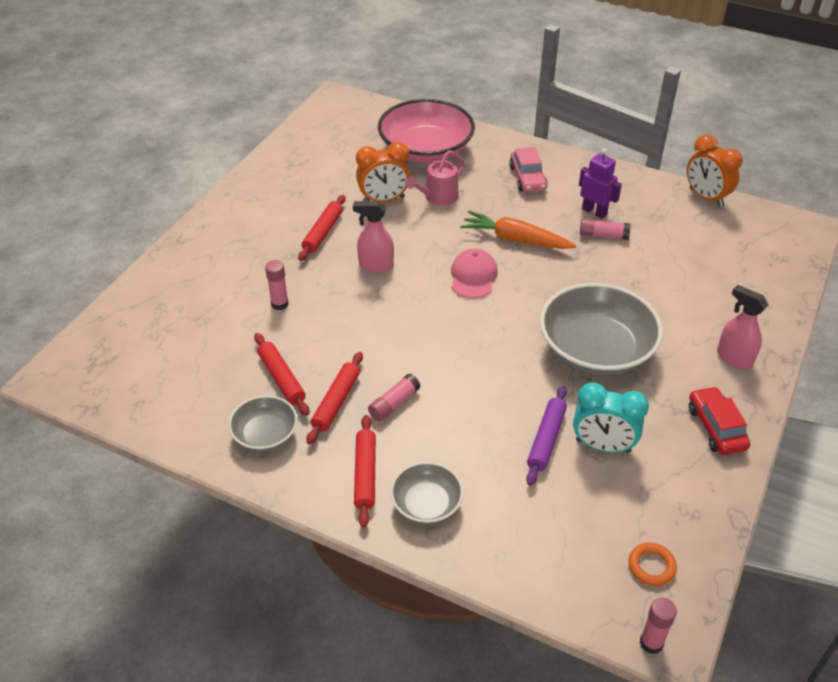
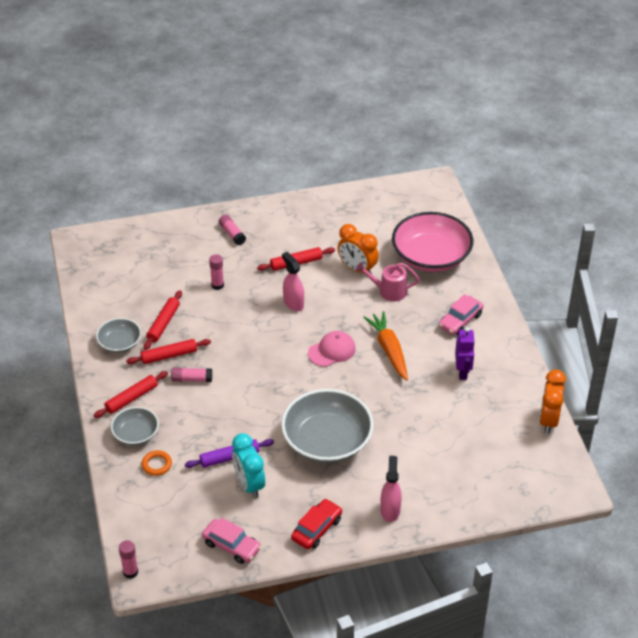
camera: 50 degrees right, 0 degrees up
(603, 235) = (442, 389): pink glue stick -> pink glue stick (232, 234)
(651, 566) = (181, 548): orange ring -> orange ring (157, 464)
(684, 515) = (231, 546): none -> pink car

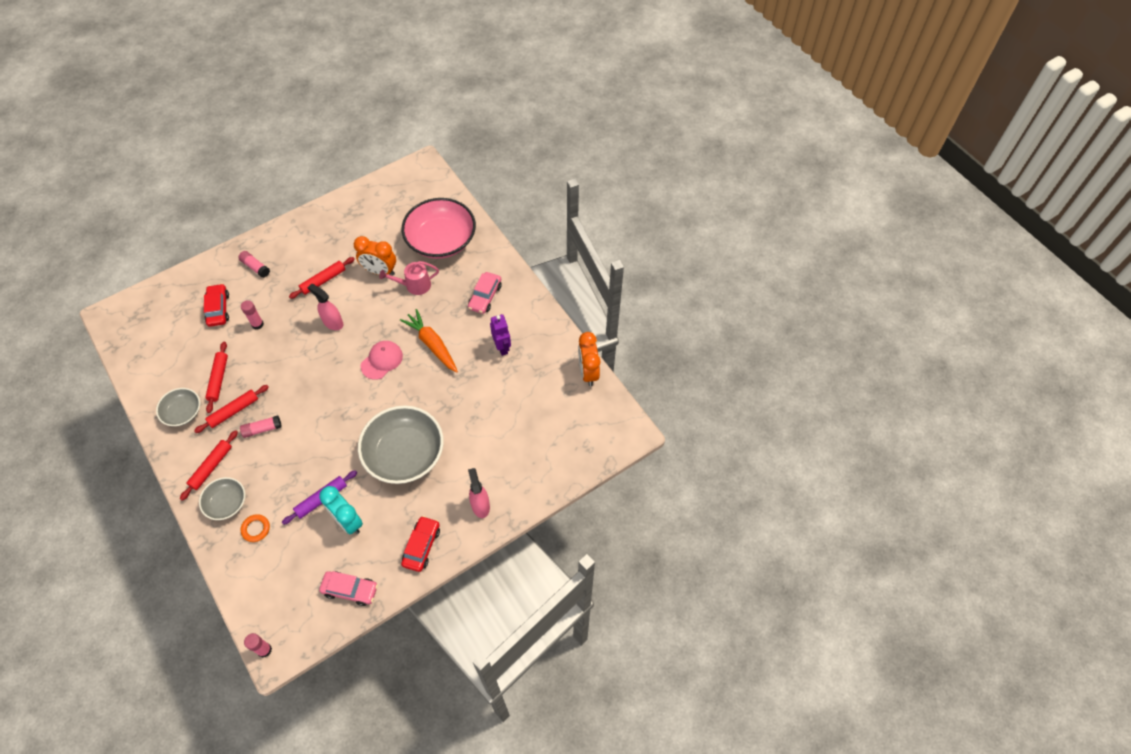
camera: 20 degrees left, 15 degrees up
(183, 262) = (218, 309): none -> red car

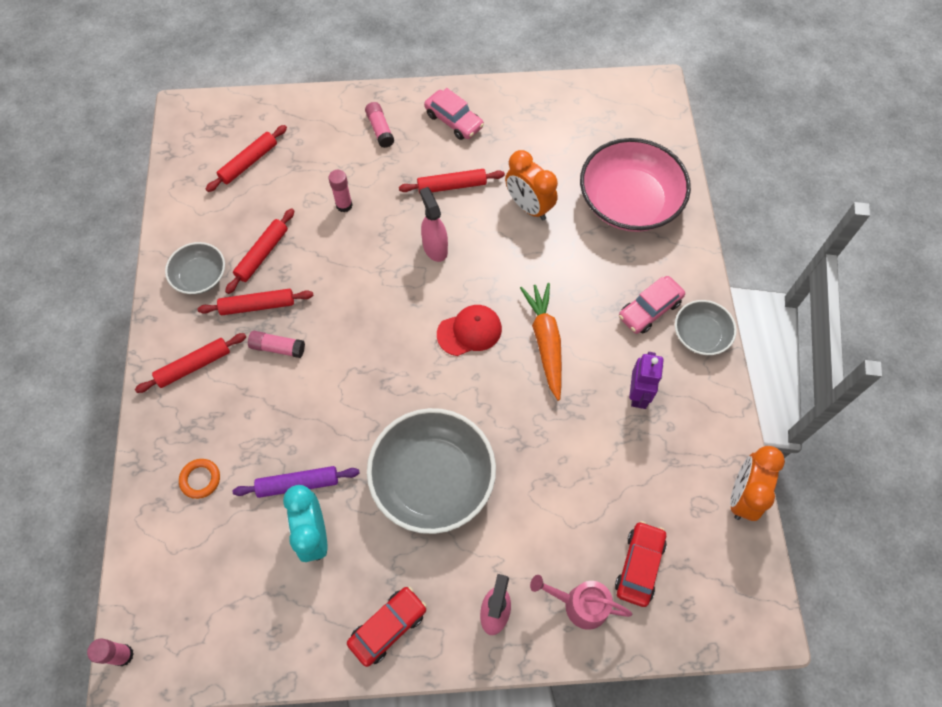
camera: 30 degrees right, 5 degrees up
(175, 327) = (248, 162): none -> red rolling pin
(218, 309) = (309, 163): red car -> red car (639, 566)
(226, 503) = (185, 424): grey bowl -> grey bowl (700, 335)
(350, 590) = (267, 635): pink car -> pink car (454, 121)
(382, 360) = (469, 331): pink cap -> red cap
(414, 285) = (563, 248): pink watering can -> pink watering can (580, 604)

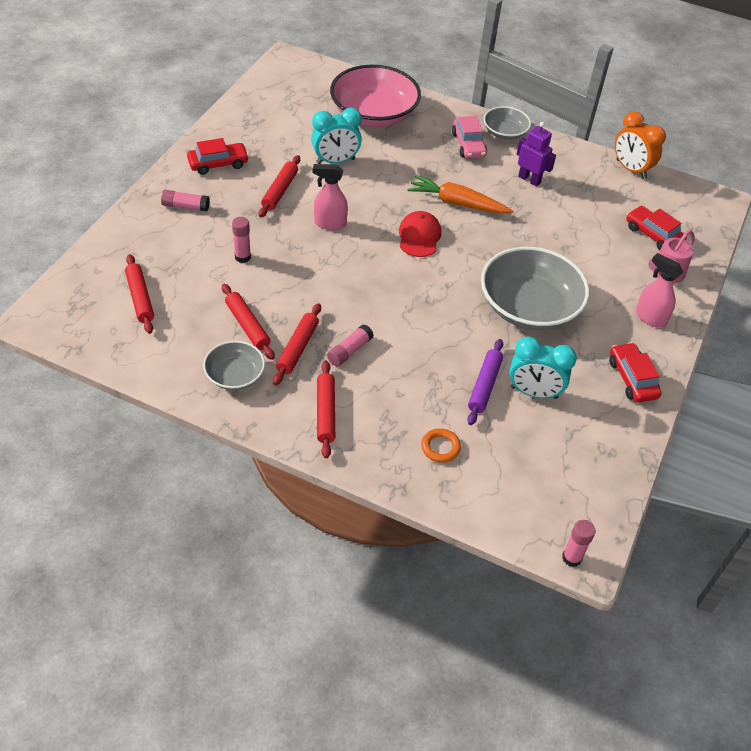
camera: 65 degrees left, 15 degrees down
(454, 121) = (218, 164): pink car -> red car
(529, 207) = (335, 161): orange clock -> turquoise clock

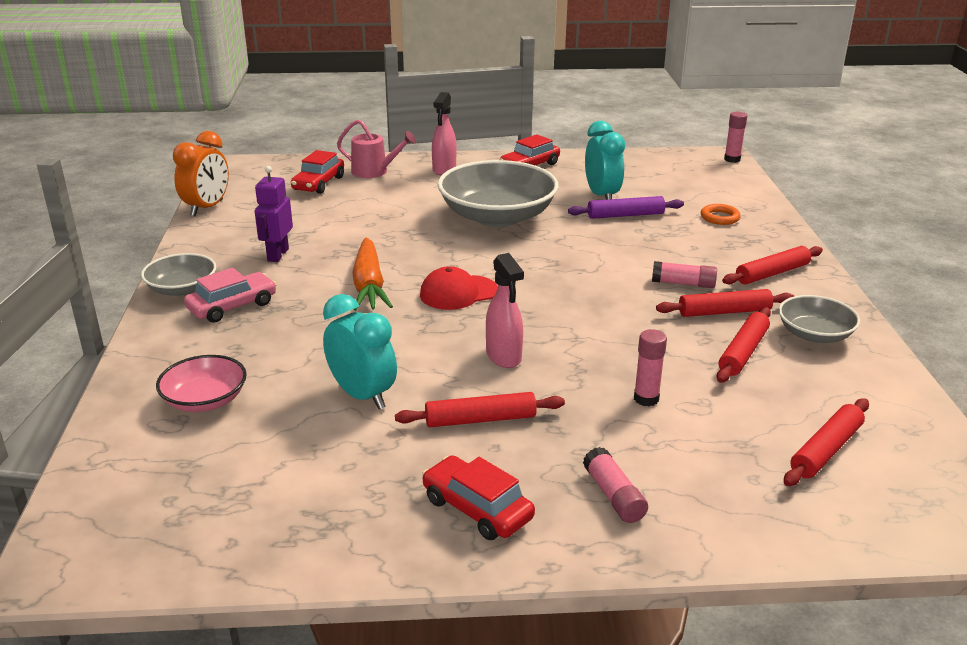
camera: 115 degrees left, 20 degrees down
(374, 114) = (205, 400): pink bowl -> pink bowl, size x0.52

